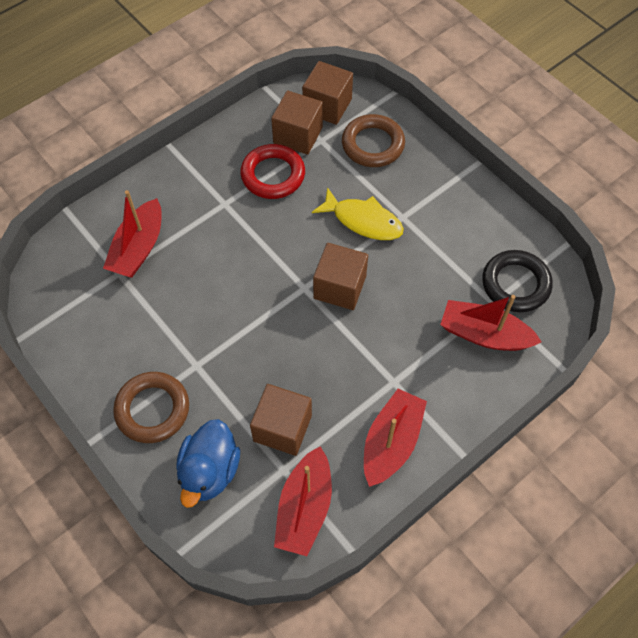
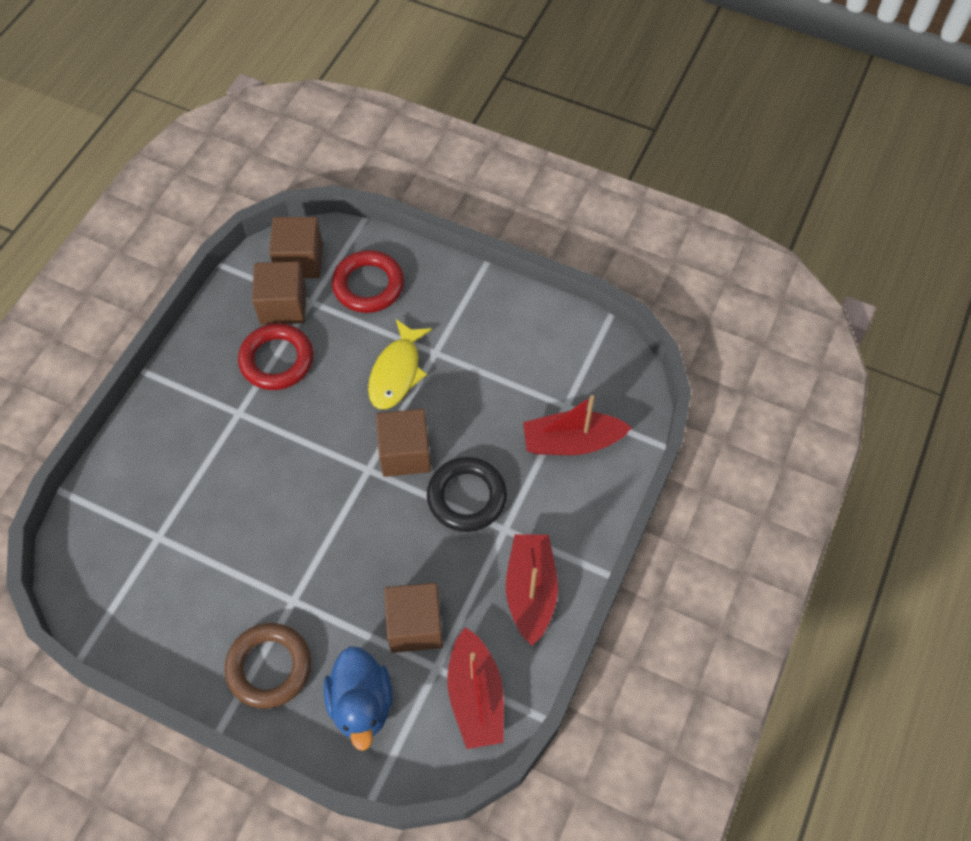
camera: 25 degrees left, 0 degrees up
(138, 248) = (167, 500): red boat -> none
(363, 221) = (396, 372): yellow fish -> yellow fish turned 105 degrees clockwise
(373, 144) = (368, 285): brown ring -> red ring
(515, 284) = (579, 377): black ring -> black ring (466, 497)

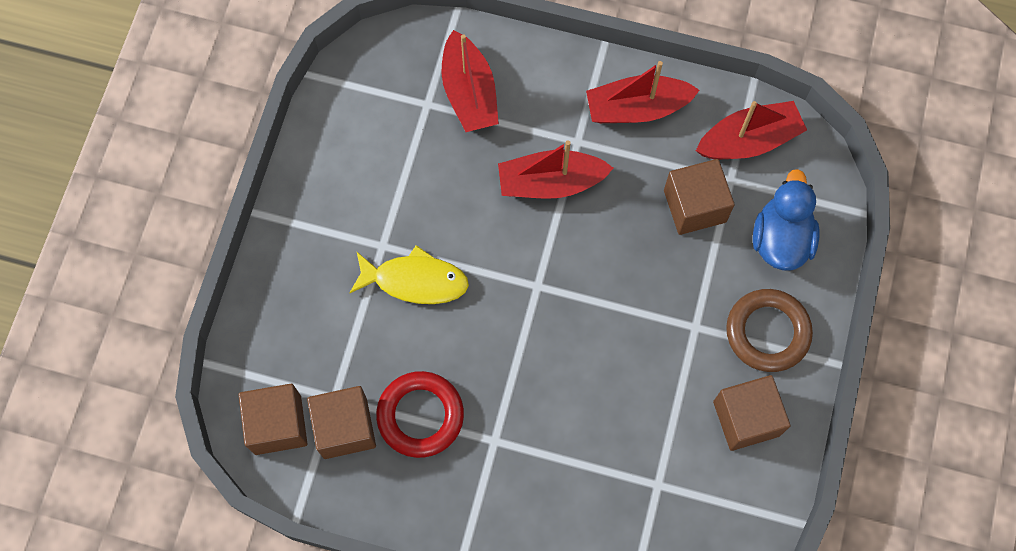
camera: 100 degrees left, 10 degrees up
(361, 704) = (781, 239): blue duck -> blue duck turned 60 degrees counterclockwise
(368, 285) = (303, 336): red ring -> none
(405, 453) = (512, 252): brown cube -> brown cube (746, 418)
(466, 497) = (550, 182): black ring -> red boat

